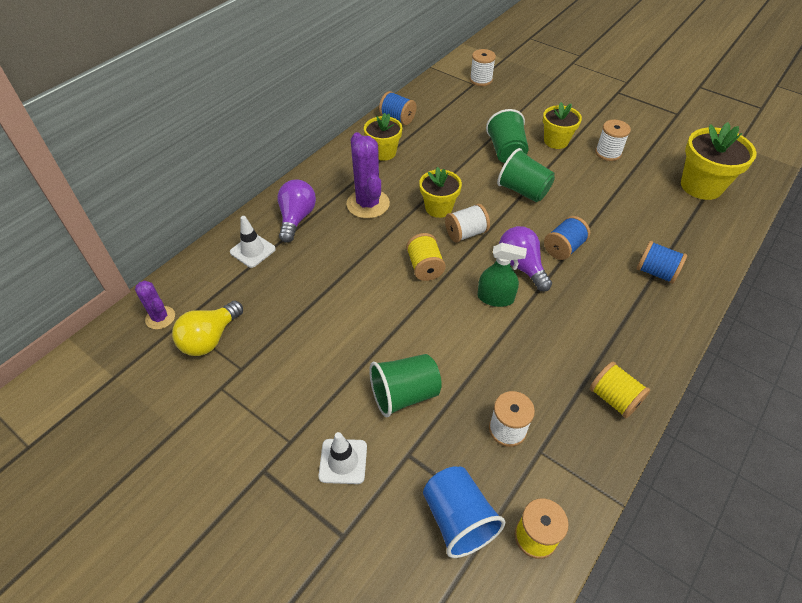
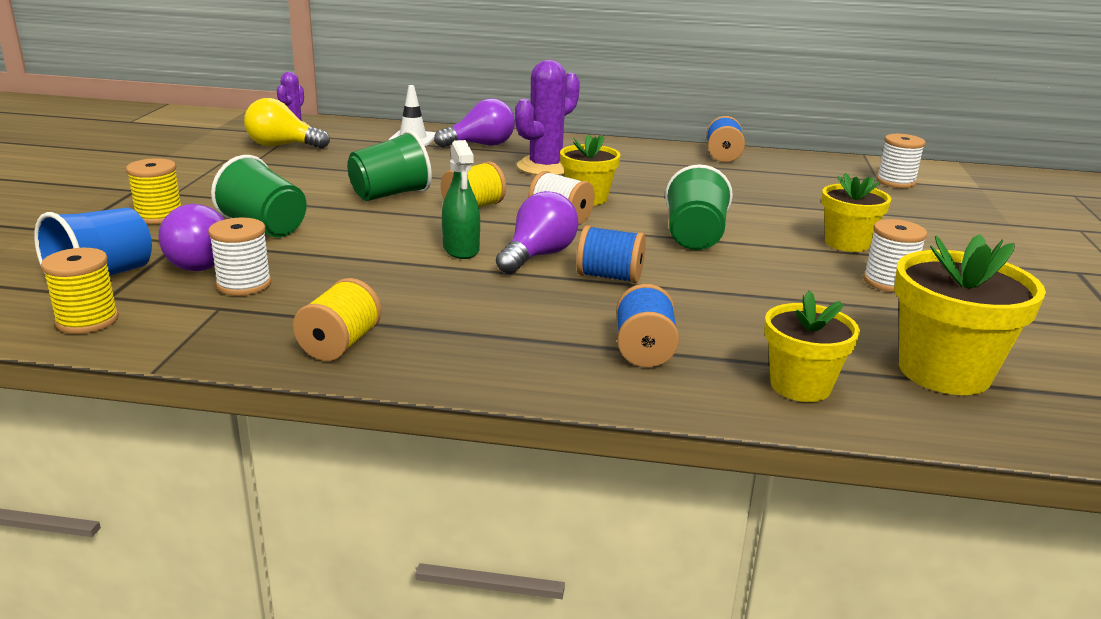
camera: 60 degrees right, 25 degrees down
(343, 461) = (159, 216): white traffic cone -> yellow spool
(383, 152) = (647, 159): yellow flower pot -> yellow flower pot (800, 386)
(455, 453) = (193, 263): none -> purple light bulb
(506, 152) = (762, 217): green cup -> green cup (390, 195)

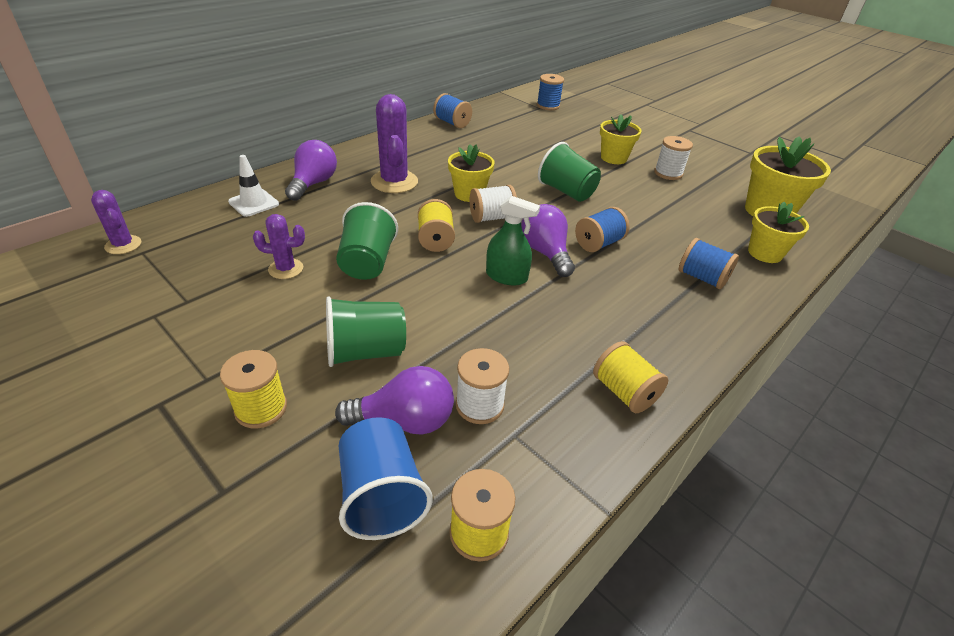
camera: 55 degrees left, 15 degrees up
(282, 146) = (167, 270): yellow light bulb -> none
(337, 174) = (286, 269): none -> purple cactus
(895, 182) = (548, 106): white spool -> blue spool

